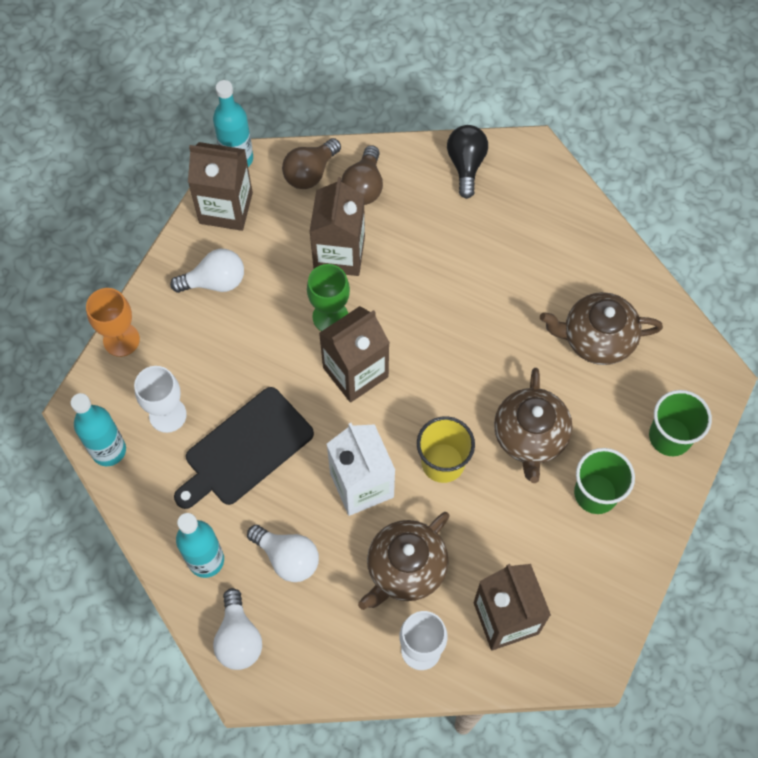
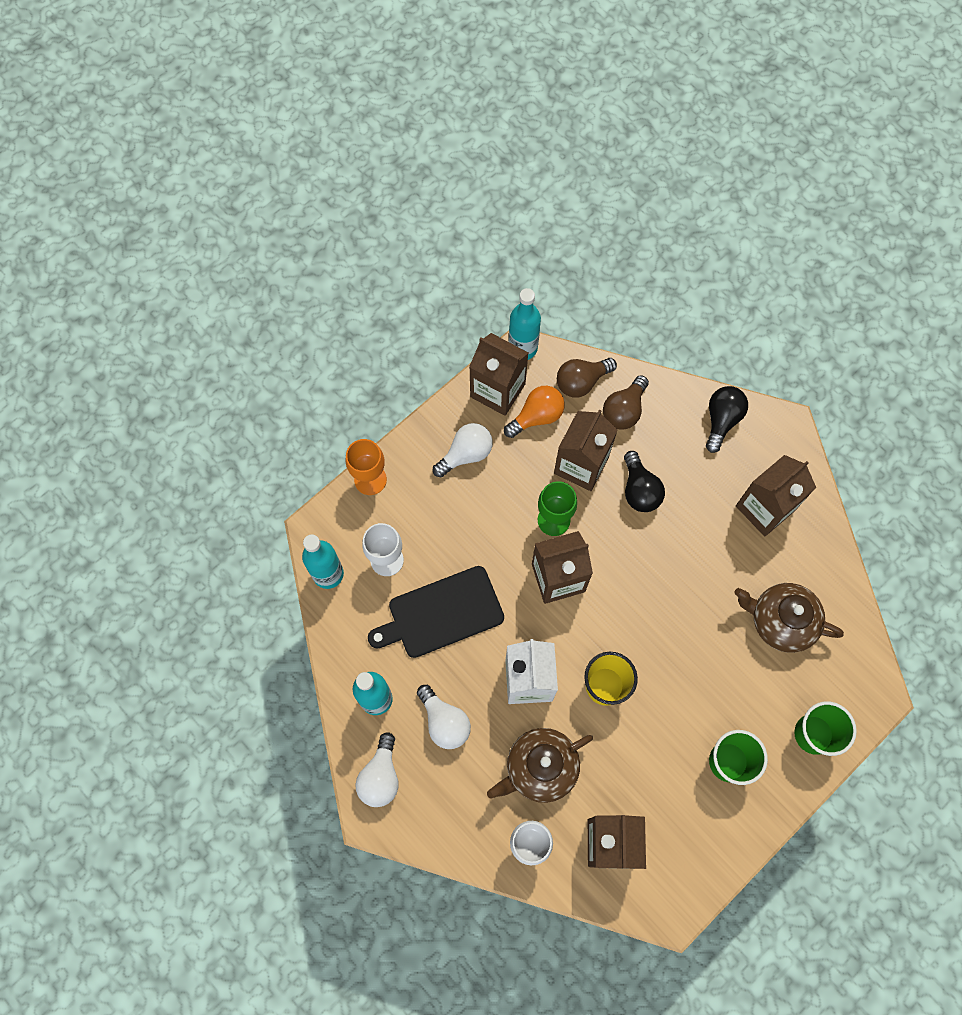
camera: 20 degrees right, 5 degrees up
(215, 281) = (466, 454): white light bulb -> white light bulb turned 45 degrees counterclockwise
(276, 221) = (537, 416): none -> orange light bulb
(408, 259) = (639, 490): none -> black light bulb
(530, 436) = (689, 689): brown teapot -> none
(540, 235) = (764, 508): none -> brown carton

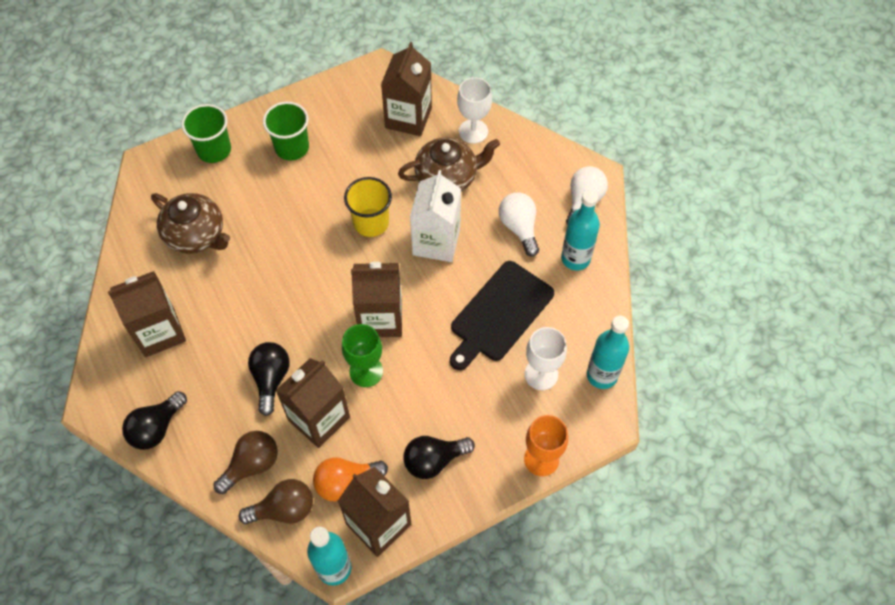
camera: 165 degrees left, 10 degrees down
(441, 613) = (499, 314): black cutting board -> black cutting board turned 135 degrees clockwise
(466, 454) = (434, 460): white light bulb -> black light bulb

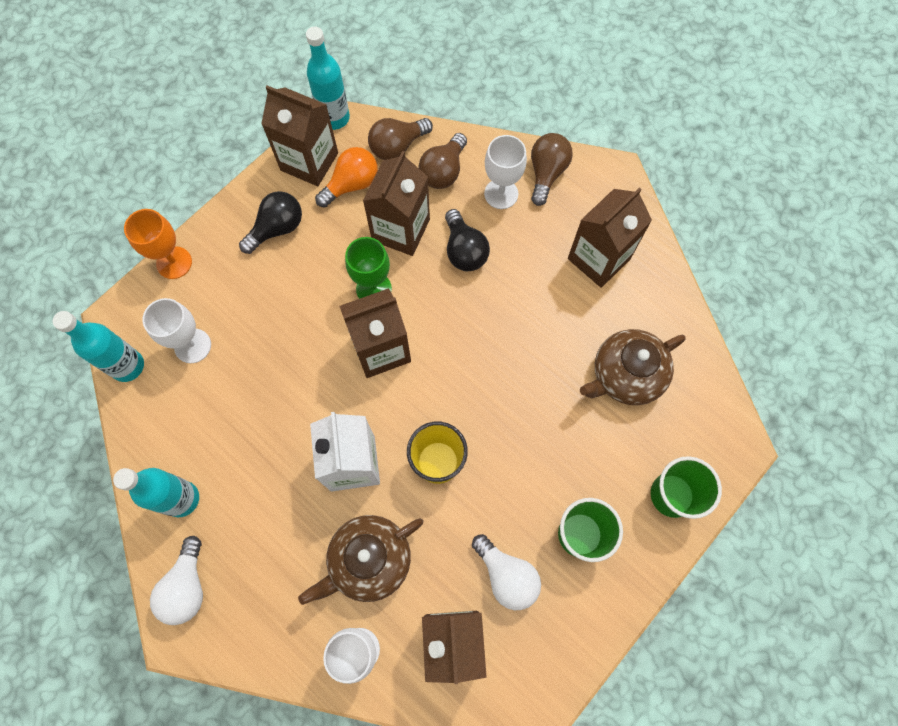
camera: 160 degrees right, 10 degrees up
(156, 428) = (546, 173): black light bulb -> brown light bulb
(196, 235) = (625, 375): brown teapot -> brown teapot turned 45 degrees counterclockwise
(210, 422) = (501, 194): none -> white goblet
(499, 314) = (254, 398): black cutting board -> none
(519, 228) = (259, 518): white light bulb -> white light bulb (506, 575)

